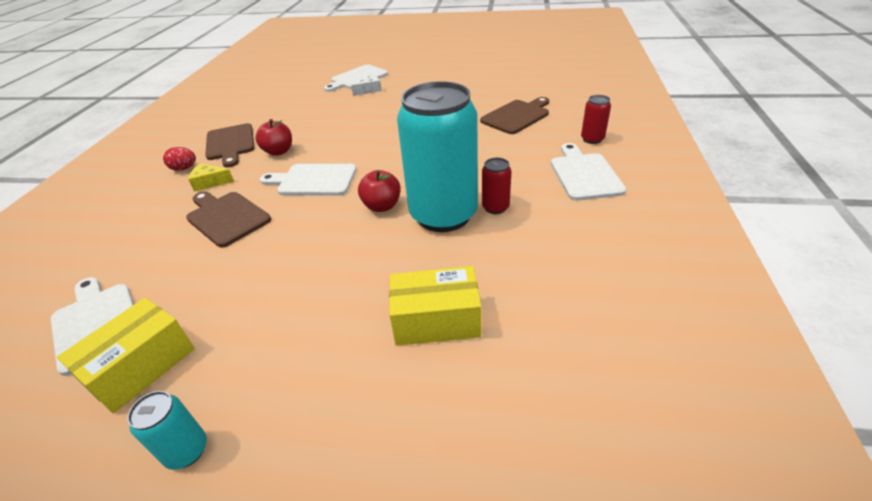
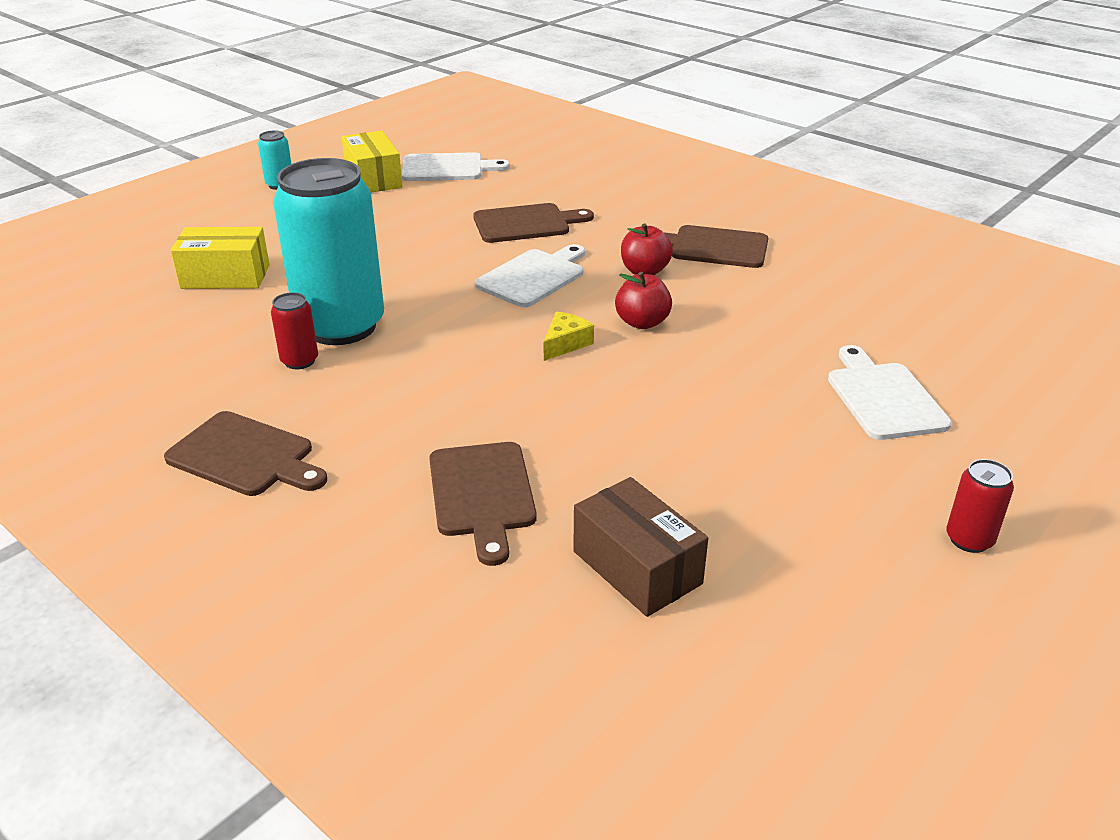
camera: 120 degrees right, 5 degrees down
(184, 169) = (675, 216): red egg -> none
(210, 182) = (618, 224): yellow cheese -> yellow cheese (565, 343)
(369, 90) = (800, 391): white cheese -> none
(382, 206) = (415, 300): red apple -> red apple (642, 322)
(436, 320) = (225, 276): yellow box -> yellow box turned 60 degrees clockwise
(509, 83) = (637, 567): none -> brown box
(584, 174) = (245, 456): white cutting board -> brown cutting board
(592, 139) = (300, 523): red can -> red can (969, 539)

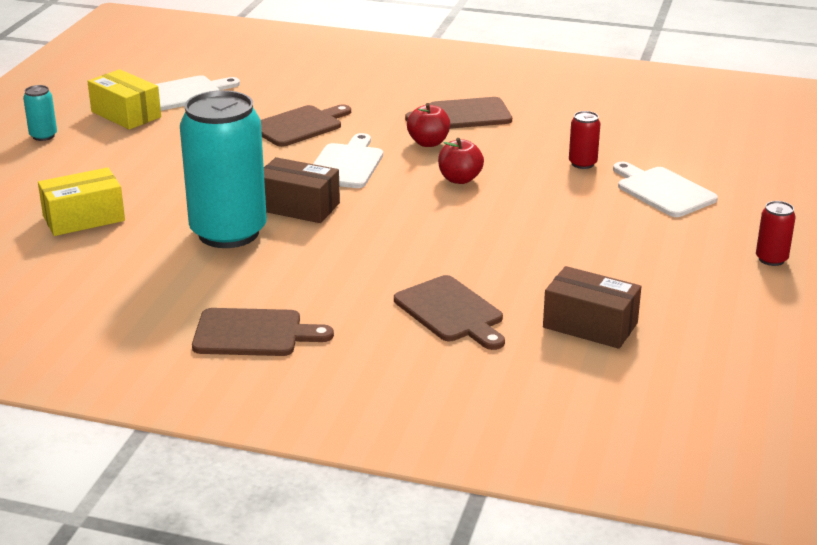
camera: 25 degrees left, 5 degrees down
(299, 361) = (222, 264): red can -> red can (582, 163)
(439, 314) = (298, 207): none -> brown box
(565, 343) = (417, 206): yellow cheese -> none

